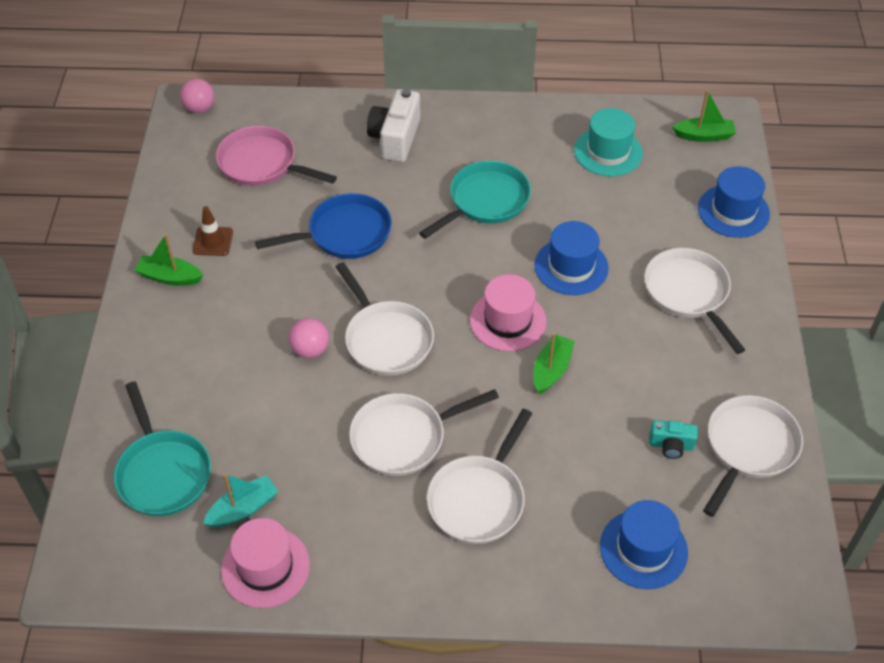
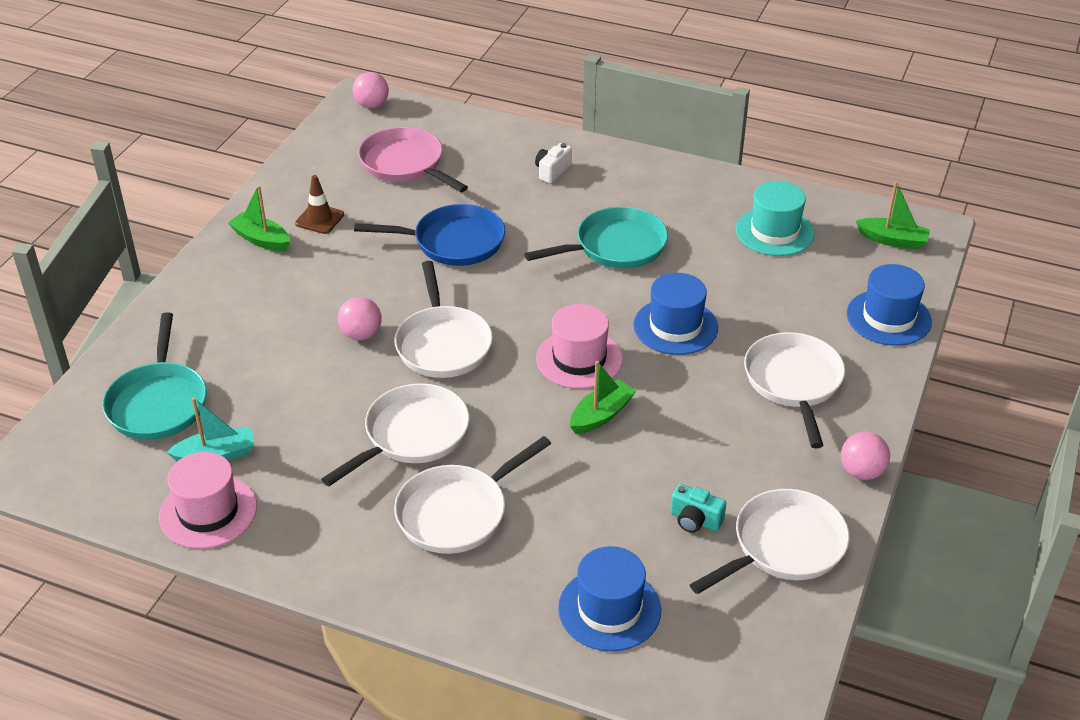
camera: 20 degrees right, 10 degrees down
(395, 138) = (552, 171): white camera -> white camera, size x0.55
(404, 437) = (411, 436): white pan -> white pan turned 135 degrees clockwise
(776, 361) = (861, 472): none -> pink ball

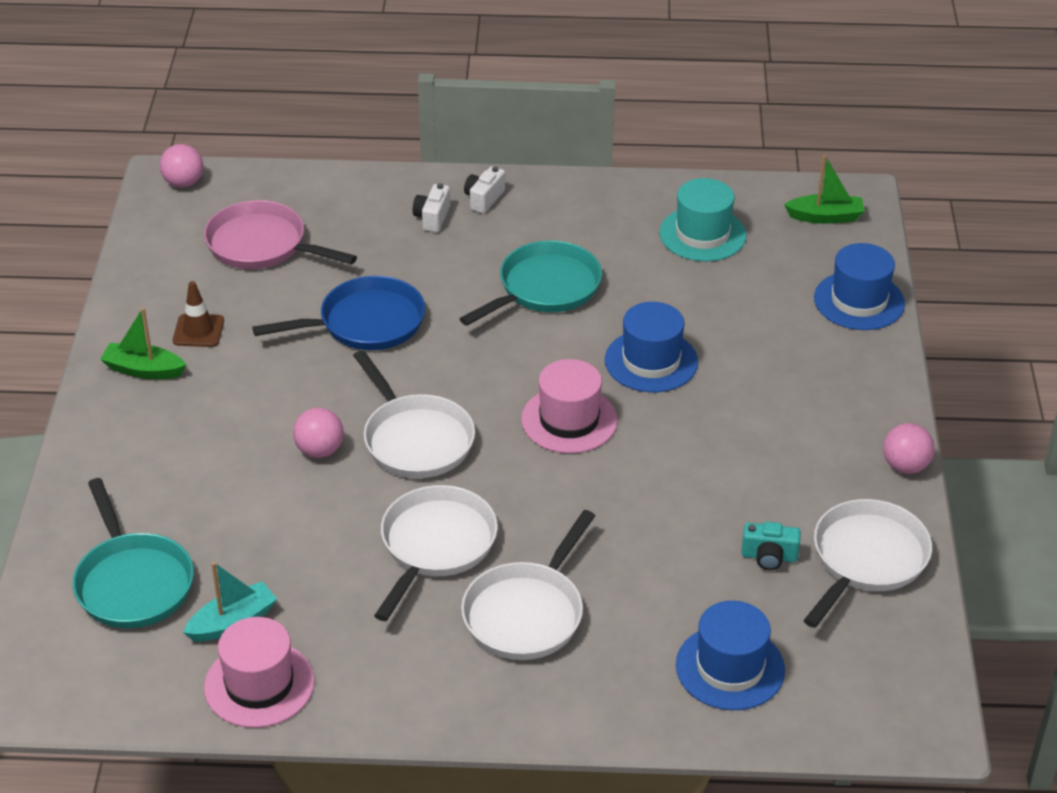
camera: 20 degrees left, 0 degrees up
(601, 415) = (622, 474): green boat -> none
(602, 165) = (484, 199): none -> white camera
(794, 383) = (798, 392): white pan -> none

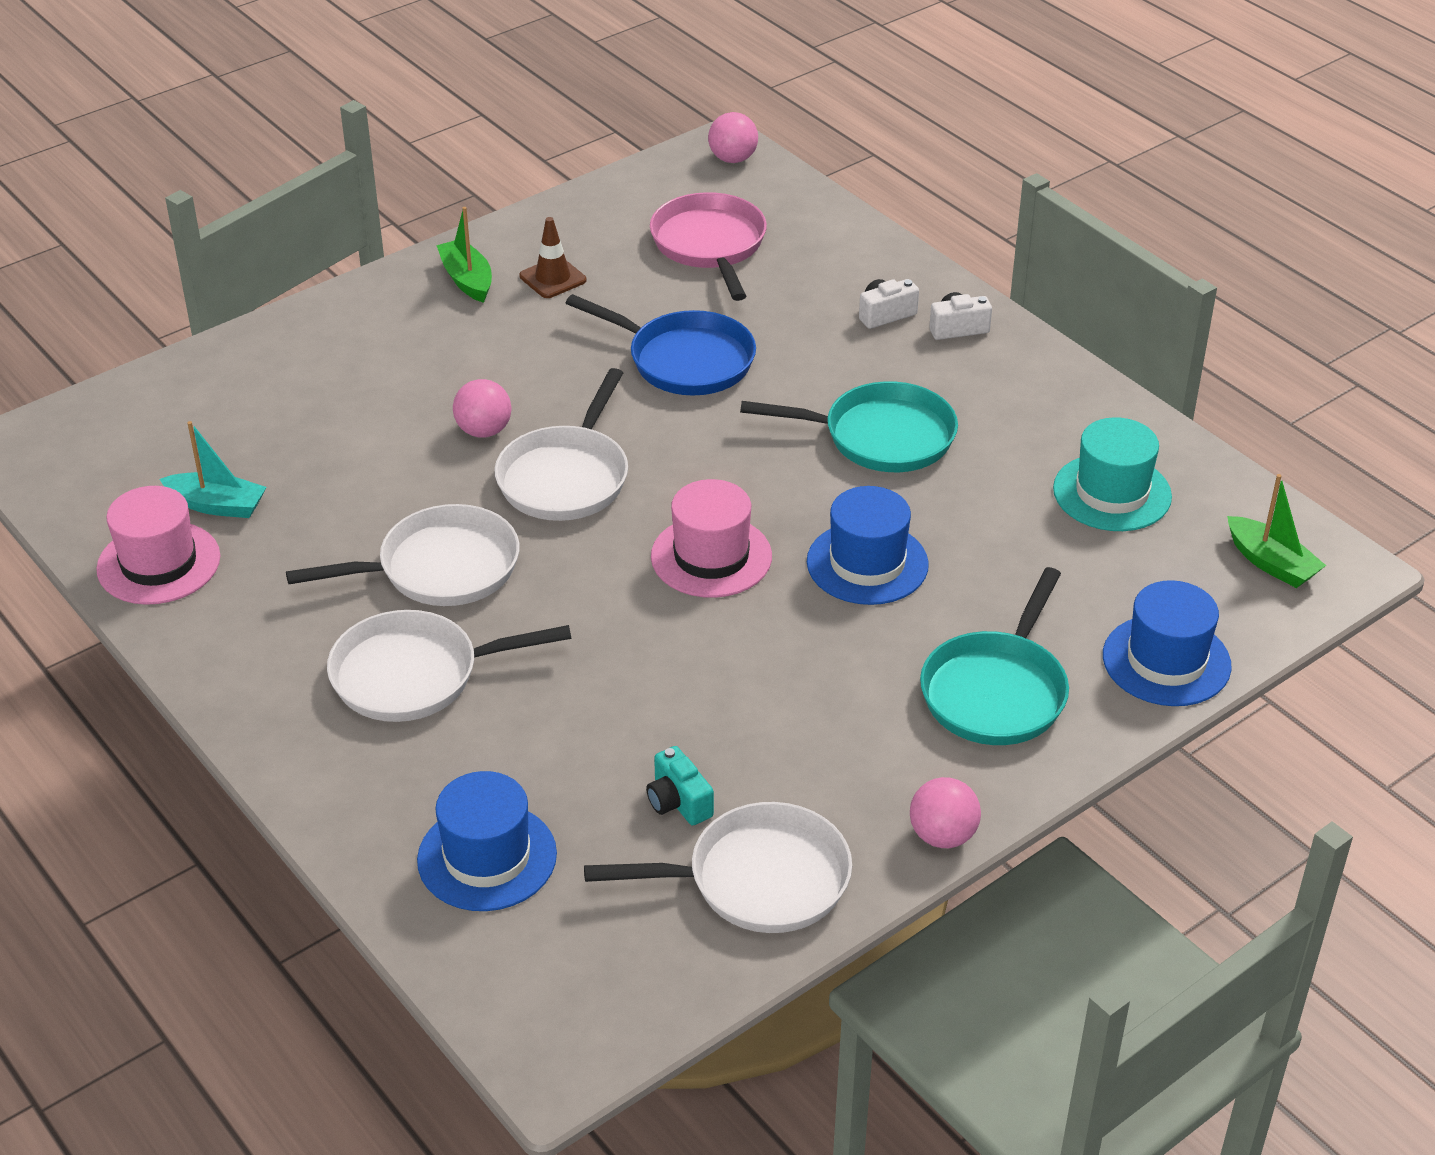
camera: 50 degrees right, 0 degrees up
(132, 582) = (207, 424): turquoise pan -> turquoise pan (997, 691)

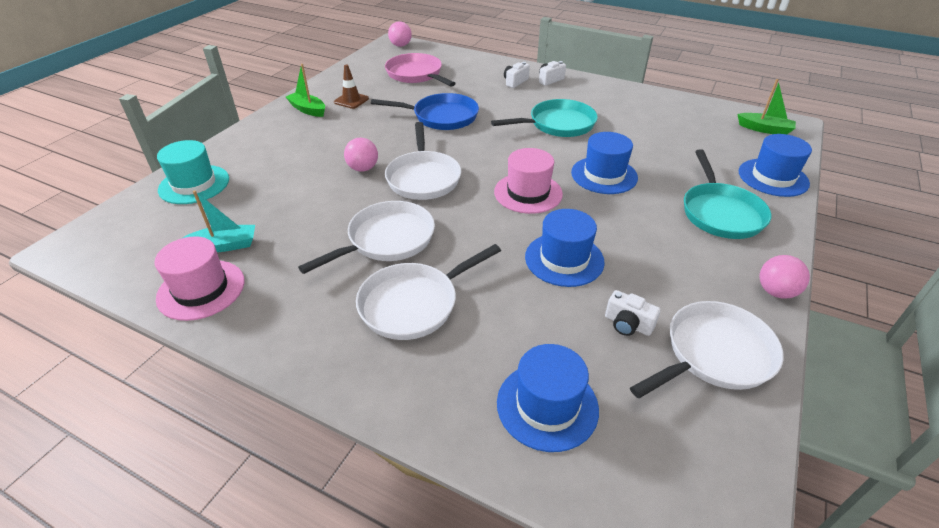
camera: 25 degrees left, 0 degrees up
(672, 682) = (564, 259): none -> blue hat
(678, 802) = (627, 324): turquoise camera -> white camera
(1112, 493) = (675, 121): turquoise hat -> turquoise hat (194, 184)

